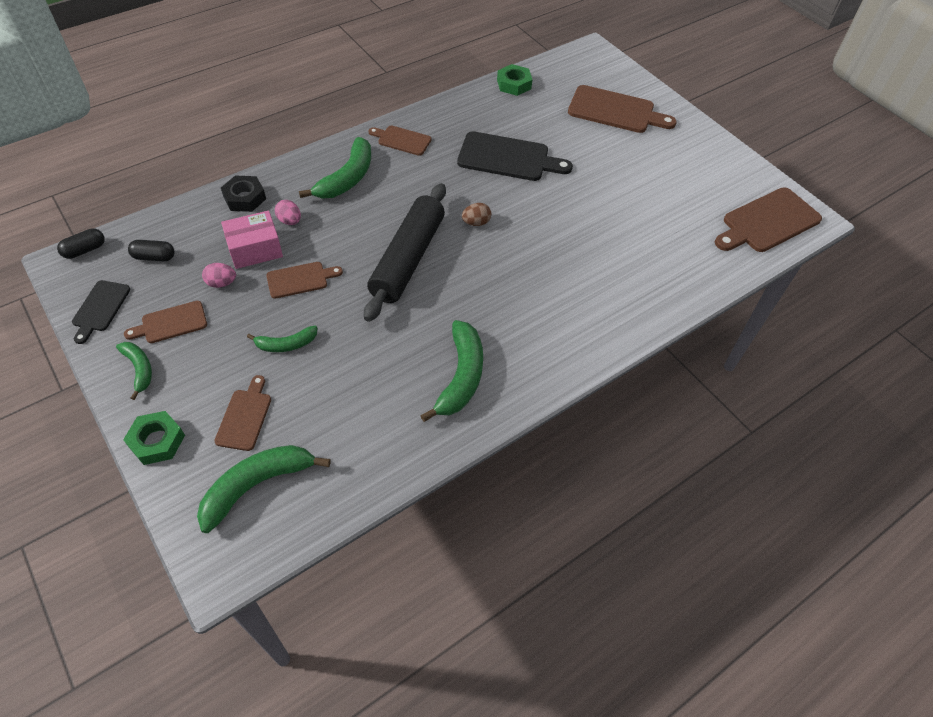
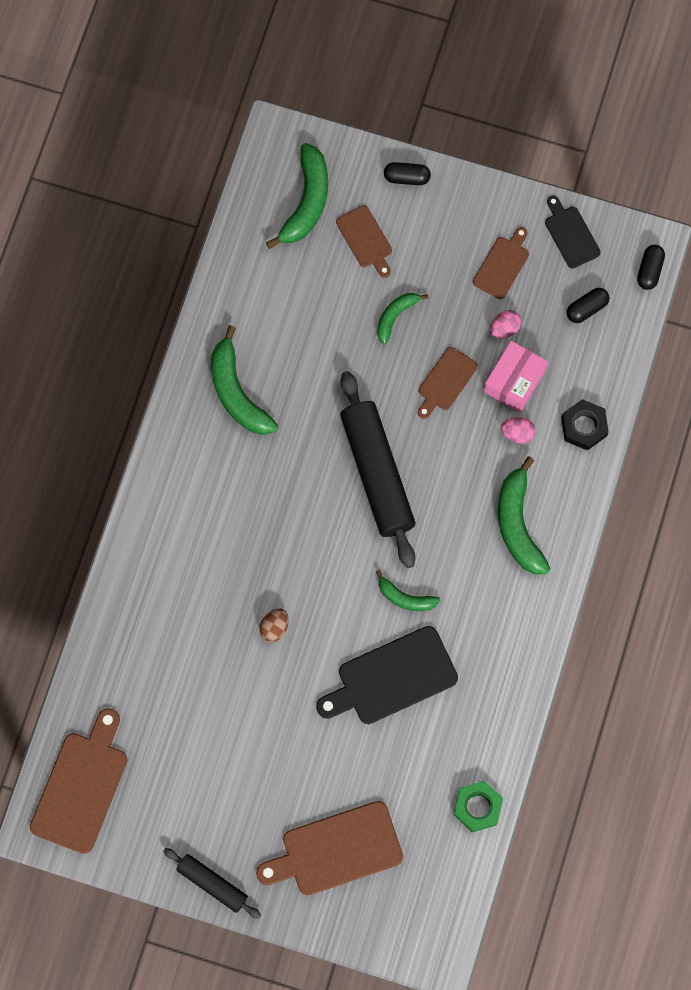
camera: 145 degrees right, 20 degrees up
(139, 369) = (481, 214): green banana -> green banana (405, 598)
(157, 441) = (407, 177): green nut -> black capsule
(402, 140) = (515, 618): brown cutting board -> none
(476, 223) = (353, 563): brown egg -> brown egg (274, 627)
(707, 136) = (212, 884): none -> black rolling pin

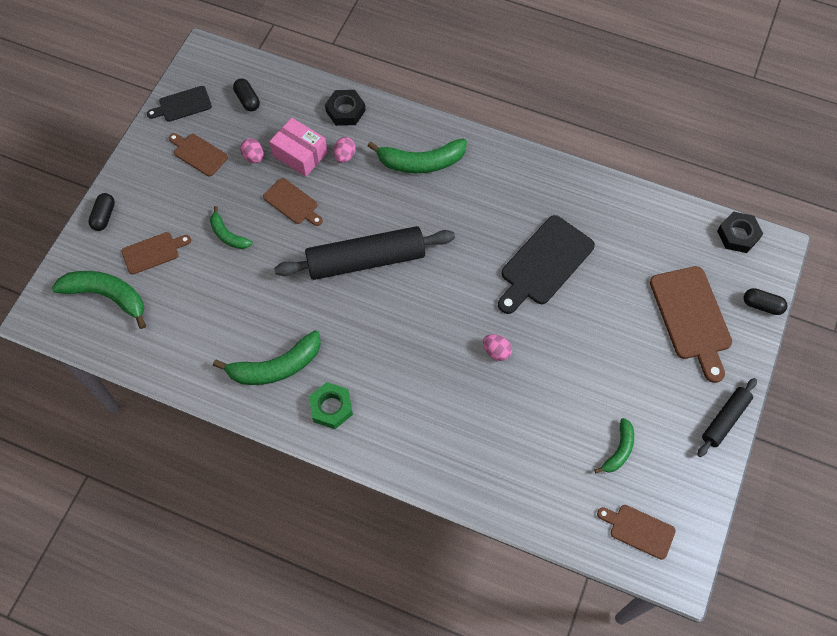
camera: 85 degrees left, 10 degrees down
(81, 787) = (639, 530): brown cutting board -> brown cutting board, size x0.57
(274, 627) = (496, 351): brown egg -> pink egg
(392, 677) = (544, 263): black cutting board -> black cutting board turned 60 degrees clockwise
(405, 598) = (476, 248): green banana -> green banana (619, 450)
(453, 910) = (738, 235): none -> black nut
(477, 807) = (653, 211): green nut -> green nut (331, 407)
(649, 270) = (224, 56): black capsule -> black capsule (762, 305)

